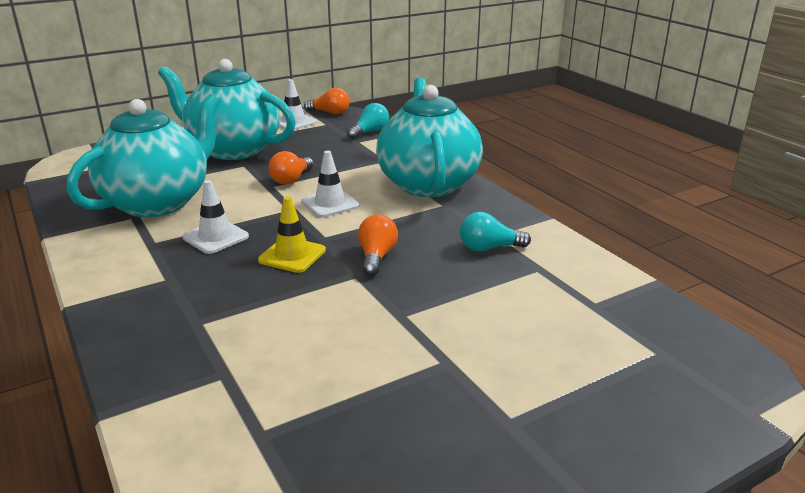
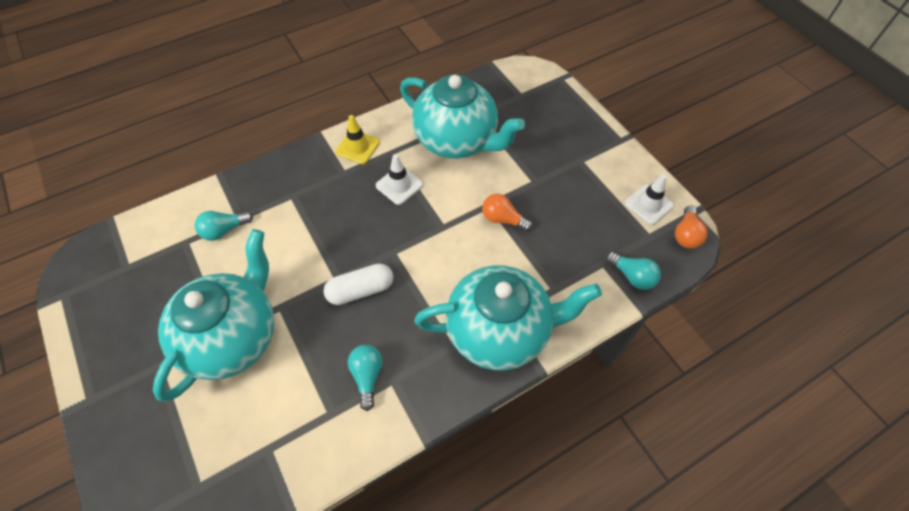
camera: 90 degrees right, 30 degrees up
(233, 149) = (567, 167): turquoise teapot -> turquoise teapot (233, 337)
(247, 387) = (224, 230): none -> turquoise light bulb
(292, 255) = (368, 235): yellow traffic cone -> yellow traffic cone (358, 147)
(330, 204) = (454, 252): white traffic cone -> none
(376, 257) = (360, 290): orange light bulb -> white capsule

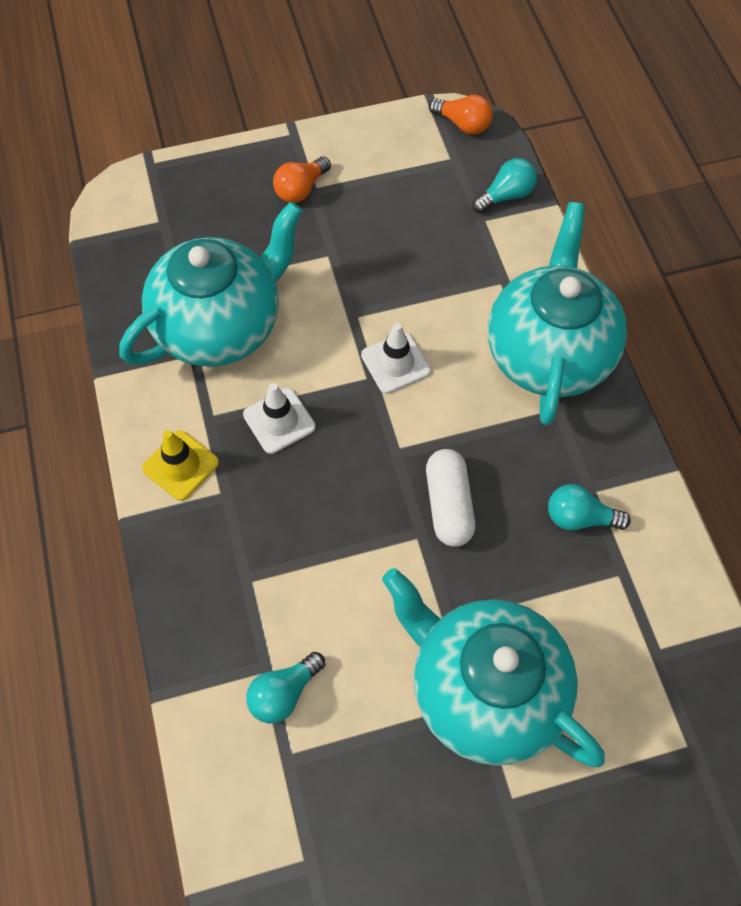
camera: 75 degrees left, 5 degrees up
(224, 230) = (284, 693): turquoise light bulb -> turquoise light bulb turned 60 degrees clockwise
(503, 219) = (382, 305): orange light bulb -> orange light bulb (301, 189)
(648, 204) = (408, 144): white traffic cone -> white traffic cone (395, 363)

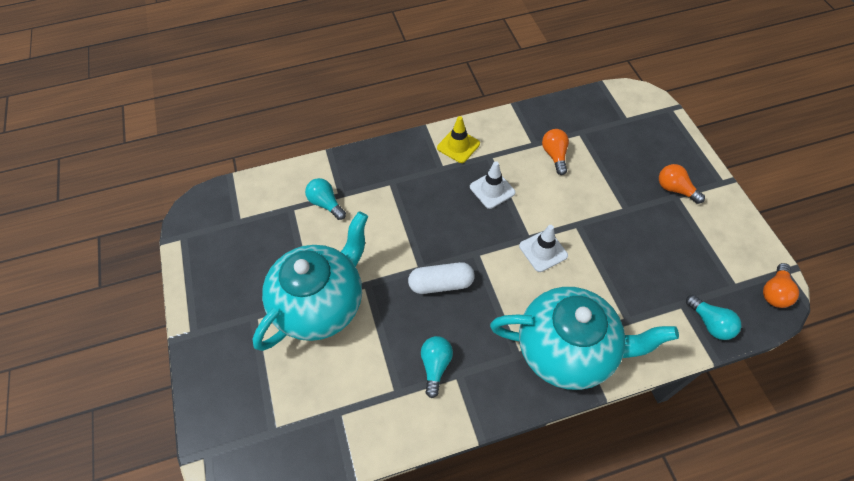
camera: 90 degrees right, 5 degrees down
(221, 326) = (554, 155): turquoise teapot -> orange light bulb

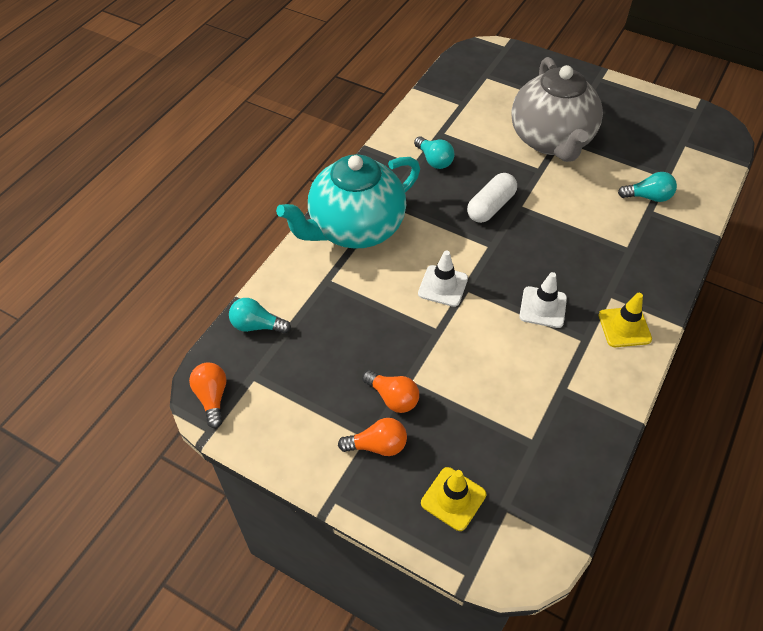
camera: 135 degrees right, 5 degrees down
(321, 304) = (551, 140): turquoise teapot -> grey teapot
(554, 155) = (529, 390): orange light bulb -> orange light bulb (393, 397)
(651, 139) = (453, 498): none -> yellow traffic cone

